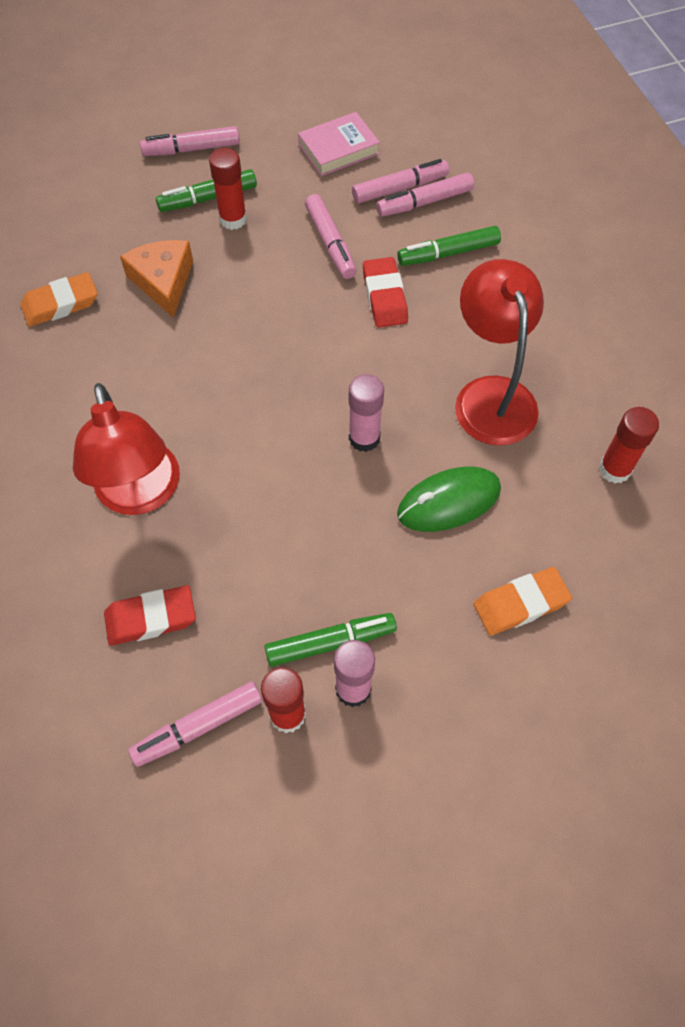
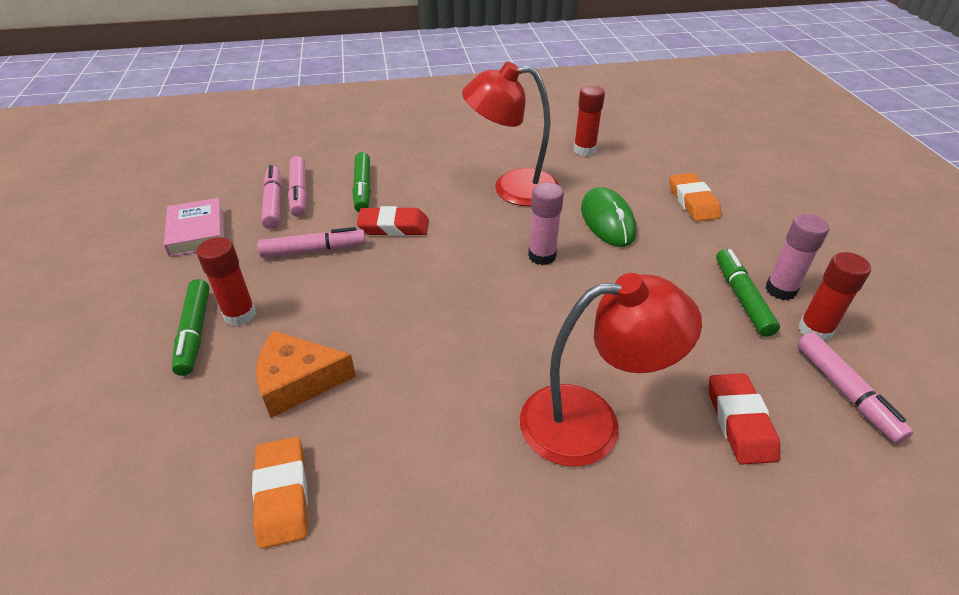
camera: 80 degrees left, 20 degrees down
(192, 149) = (105, 340): pink marker -> none

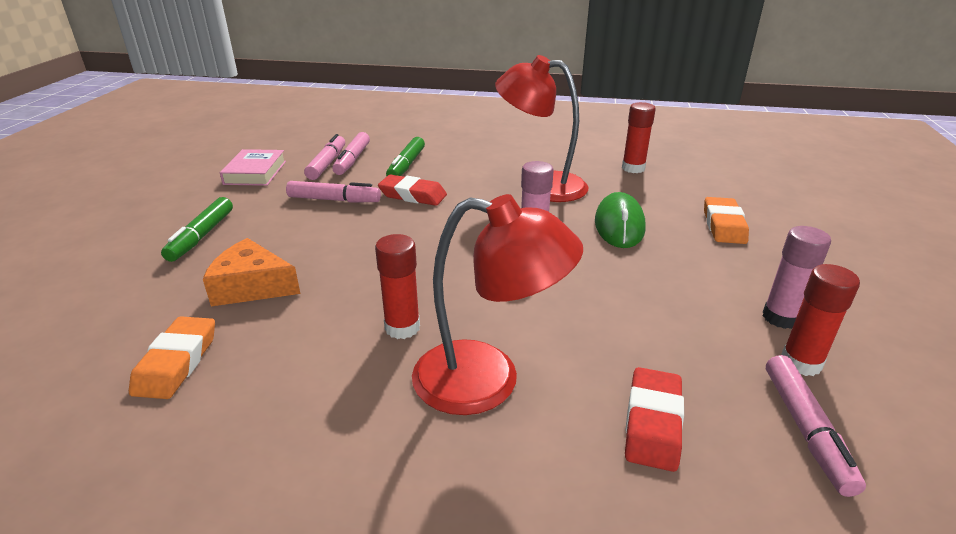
camera: 20 degrees right, 10 degrees down
(240, 315) = (243, 231): red glue stick -> red glue stick (402, 327)
(742, 298) = (728, 315): green marker -> none

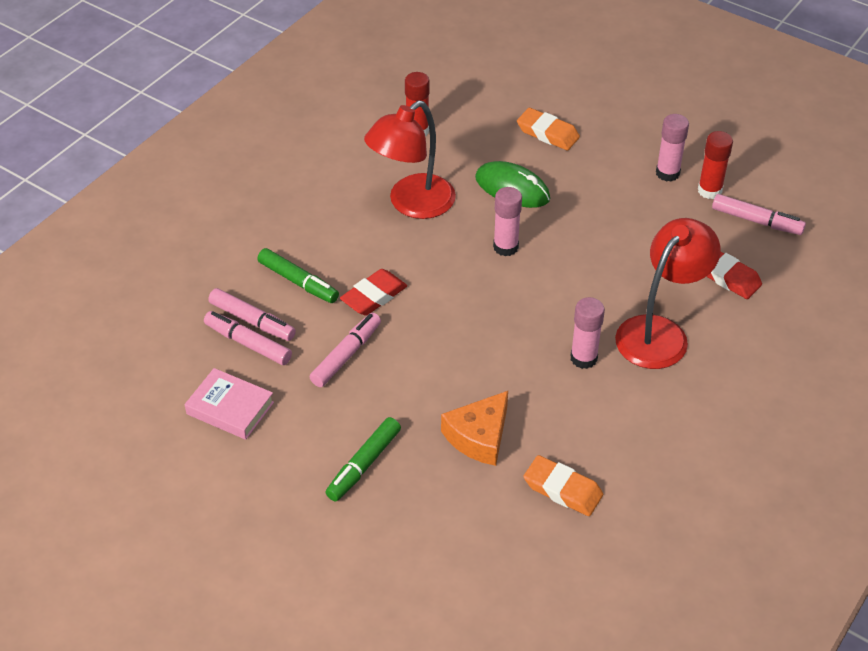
camera: 65 degrees left, 15 degrees up
(202, 236) = (364, 464): green marker -> green marker turned 90 degrees clockwise
(402, 327) = (583, 358): red glue stick -> pink glue stick

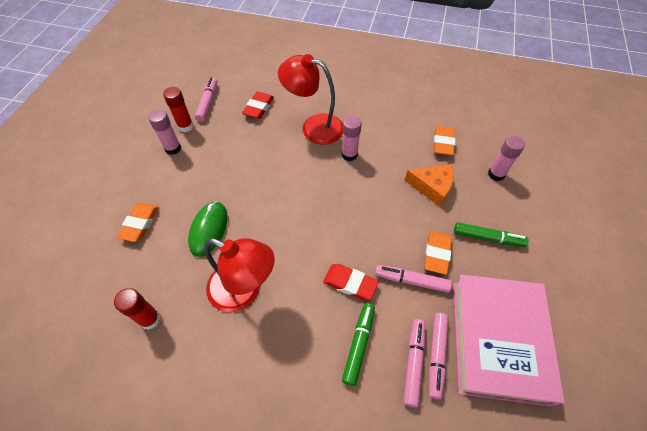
camera: 110 degrees left, 10 degrees up
(230, 408) = (498, 340): pink book -> pink book, size x2.07
(369, 396) = (437, 254): none -> orange eraser
(505, 247) = (271, 217): pink glue stick -> pink glue stick (496, 174)

